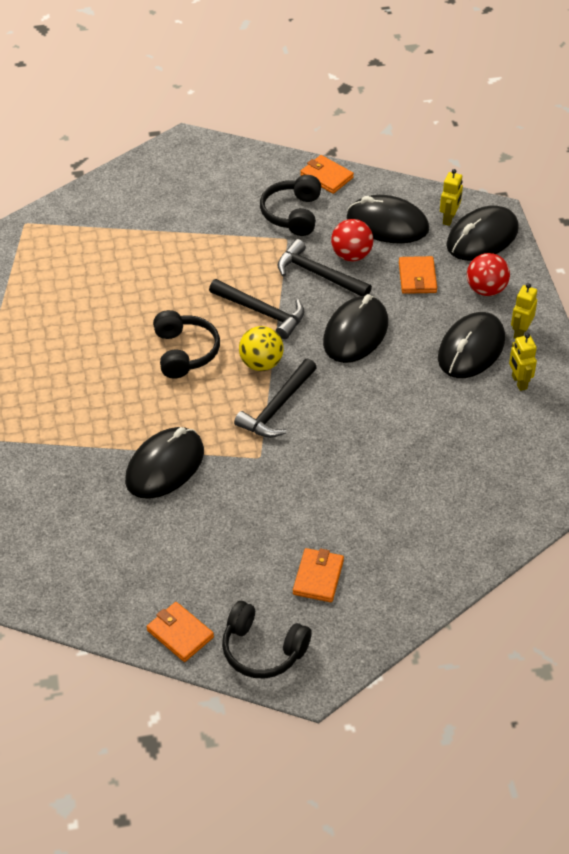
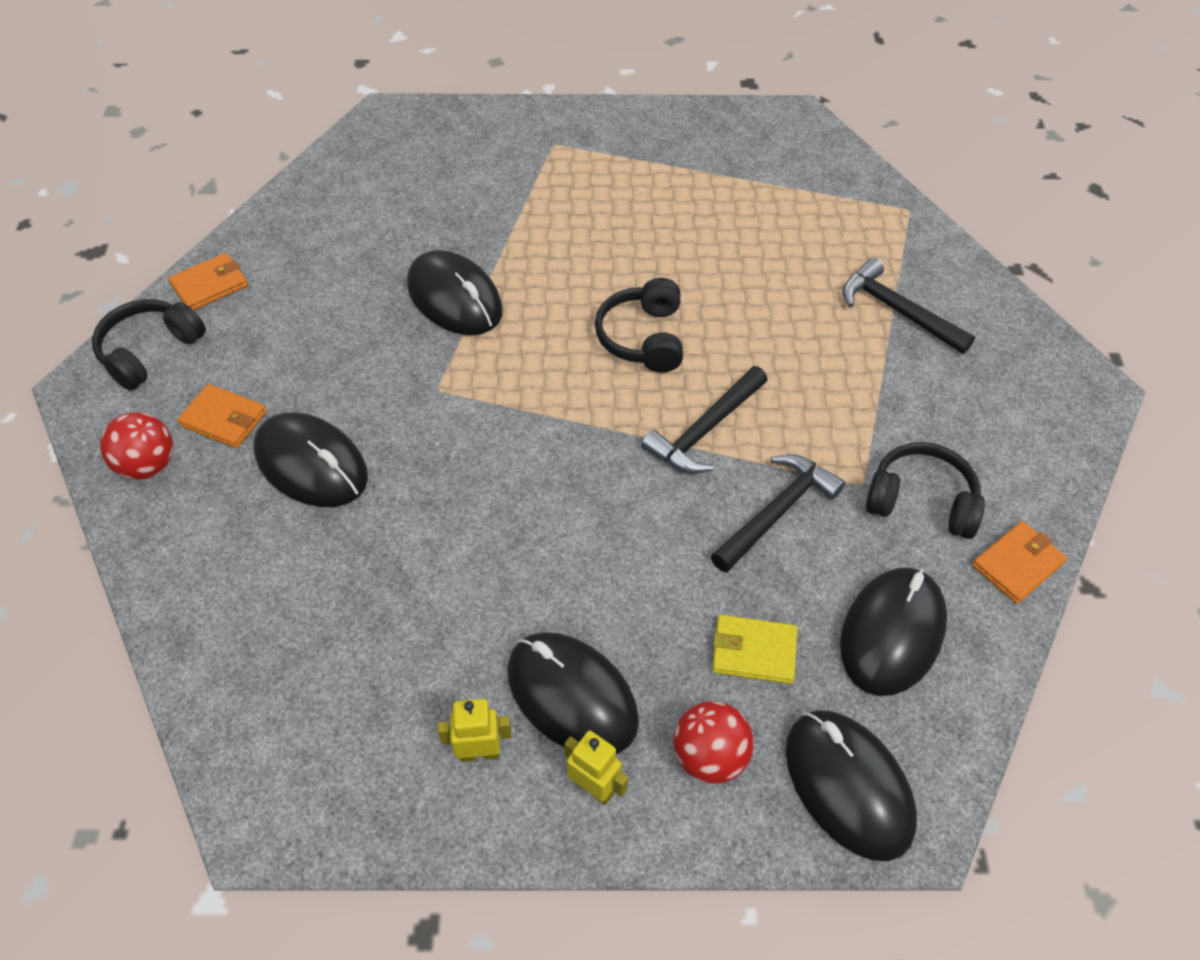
camera: 100 degrees right, 5 degrees up
(185, 352) = (643, 338): black headphones -> black headphones turned 90 degrees clockwise
(261, 363) = (604, 415): yellow ball -> none
(277, 407) = (517, 420): black hammer -> black hammer (897, 310)
(351, 255) = (817, 565): red ball -> red ball (148, 465)
(355, 333) = (641, 538): black mouse -> black mouse (311, 464)
(417, 277) = (753, 651): orange wallet -> yellow wallet
(449, 218) = (903, 739): yellow robot -> none

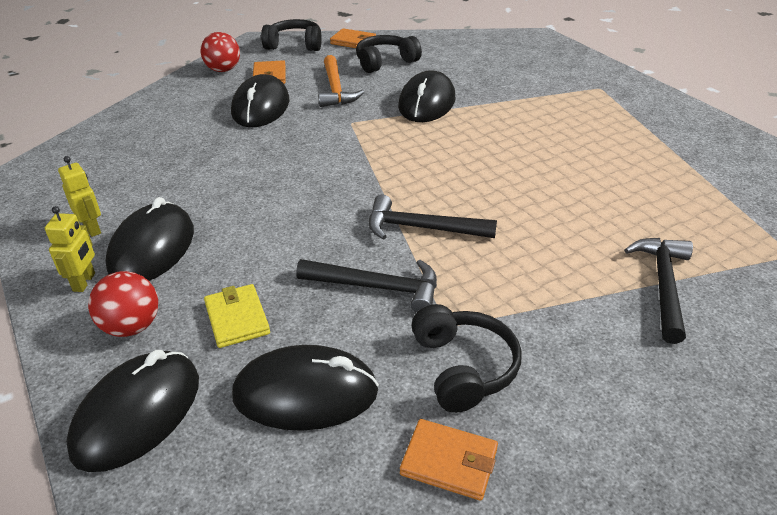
camera: 60 degrees right, 15 degrees down
(336, 366) = (335, 89): none -> orange hammer
(643, 338) = (476, 175): black headphones -> black headphones (385, 62)

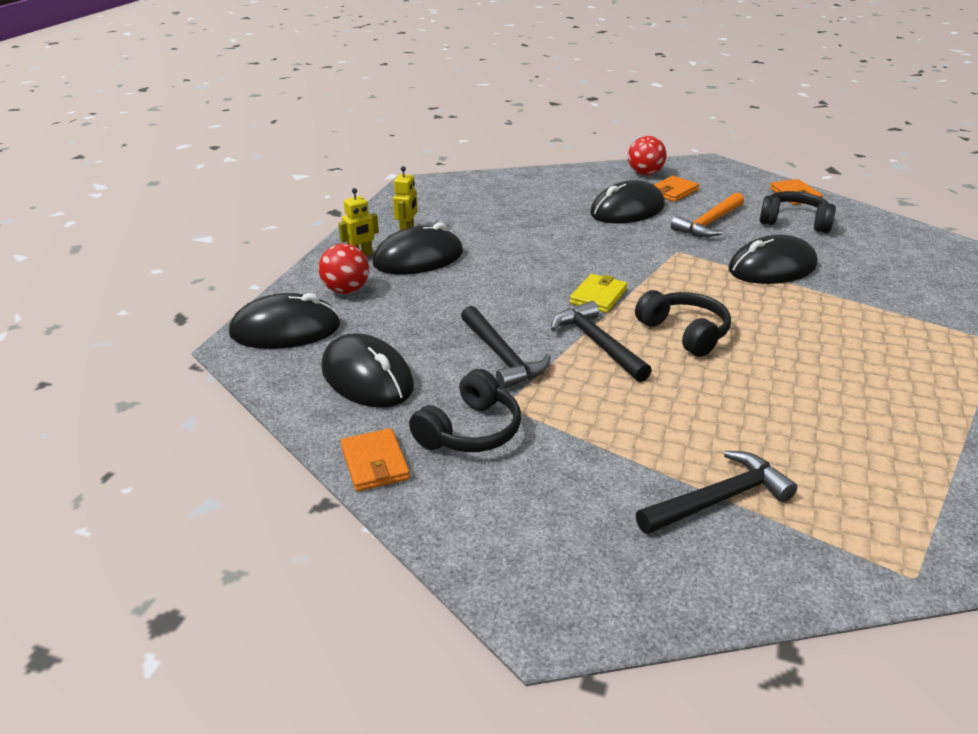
camera: 50 degrees right, 5 degrees down
(237, 318) = (398, 319): yellow wallet -> yellow wallet (598, 296)
(294, 45) = (735, 177): black headphones -> black headphones (684, 333)

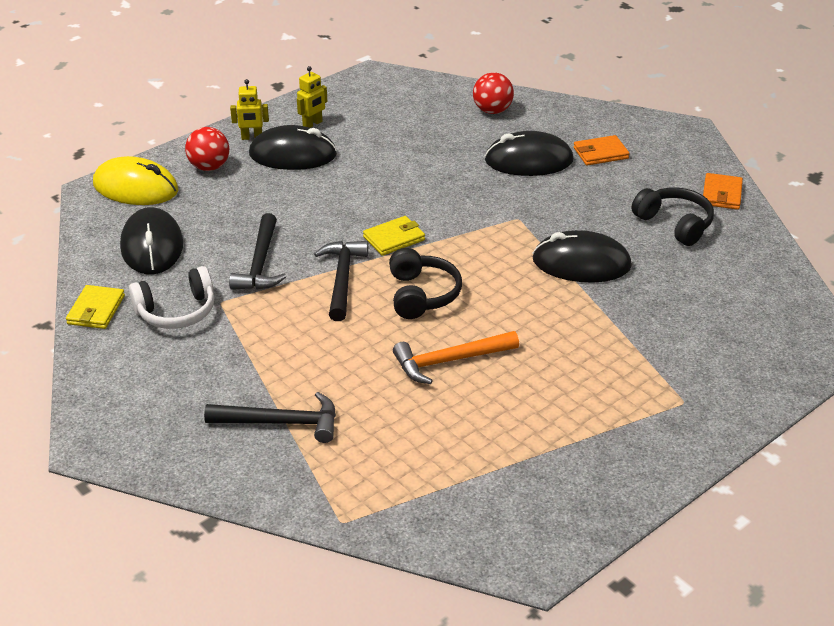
camera: 30 degrees right, 5 degrees up
(285, 330) = (136, 187): black mouse -> yellow mouse
(375, 463) = (96, 310): orange wallet -> yellow wallet
(470, 431) = (177, 311): black headphones -> white headphones
(645, 173) = (600, 123): red ball -> red ball (492, 111)
(709, 223) = (587, 199): orange hammer -> orange hammer (449, 361)

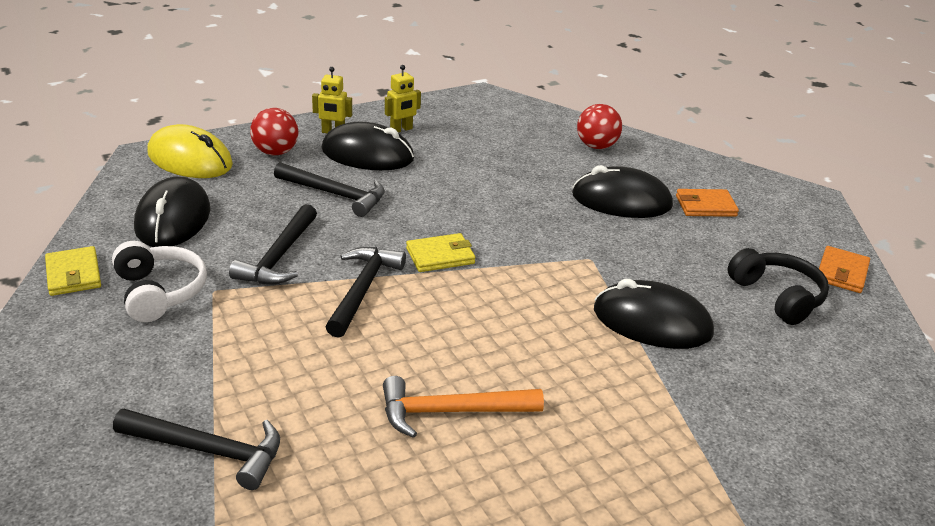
camera: 10 degrees right, 5 degrees down
(96, 310) = (73, 274): yellow wallet -> yellow wallet turned 45 degrees counterclockwise
(177, 311) = (159, 292): white headphones -> white headphones turned 105 degrees counterclockwise
(282, 199) = (335, 195): none -> black hammer
(422, 295) = (447, 324): black headphones -> none

